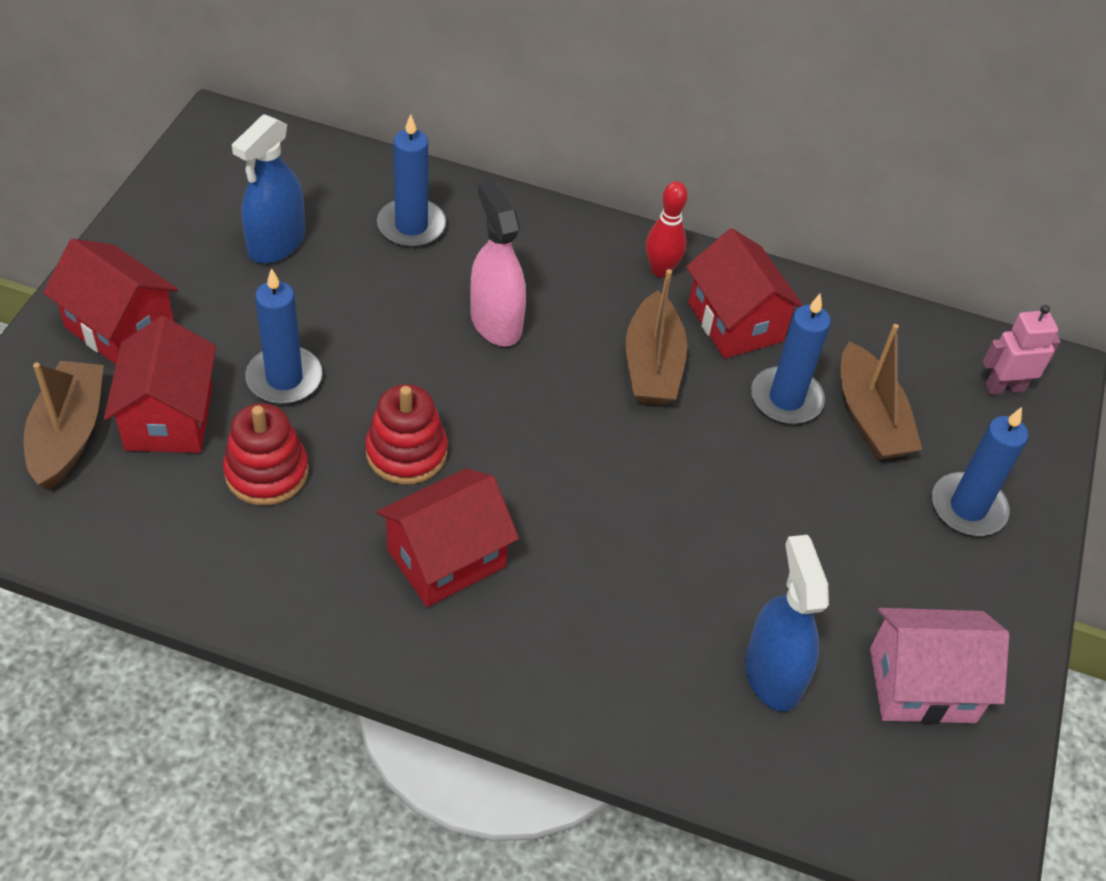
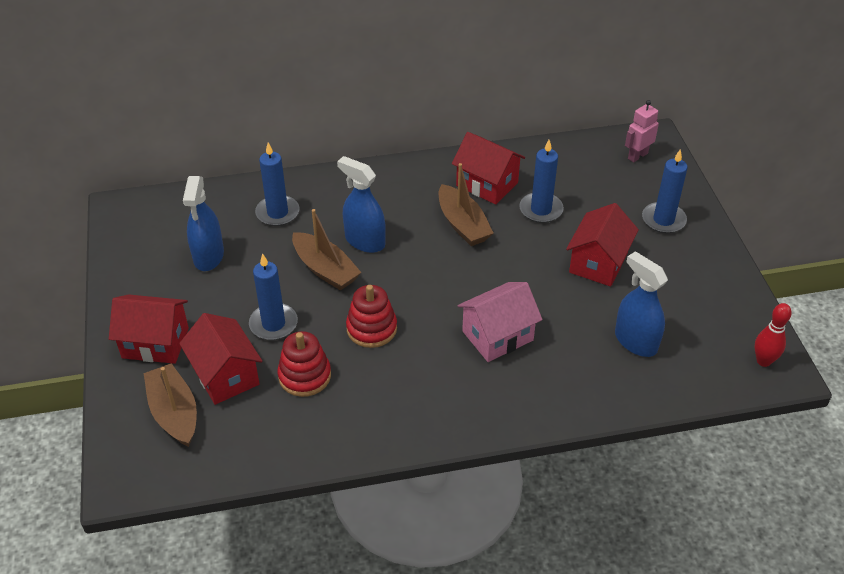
camera: 25 degrees left, 5 degrees down
(446, 558) = (436, 370): red house -> red house (598, 263)
(496, 322) = (364, 241): pink spray bottle -> blue spray bottle
(661, 270) = (429, 175): red bowling pin -> red bowling pin (763, 361)
(870, 418) = (587, 199): brown boat -> brown boat (325, 269)
(922, 685) = (705, 310): pink house -> pink house (497, 336)

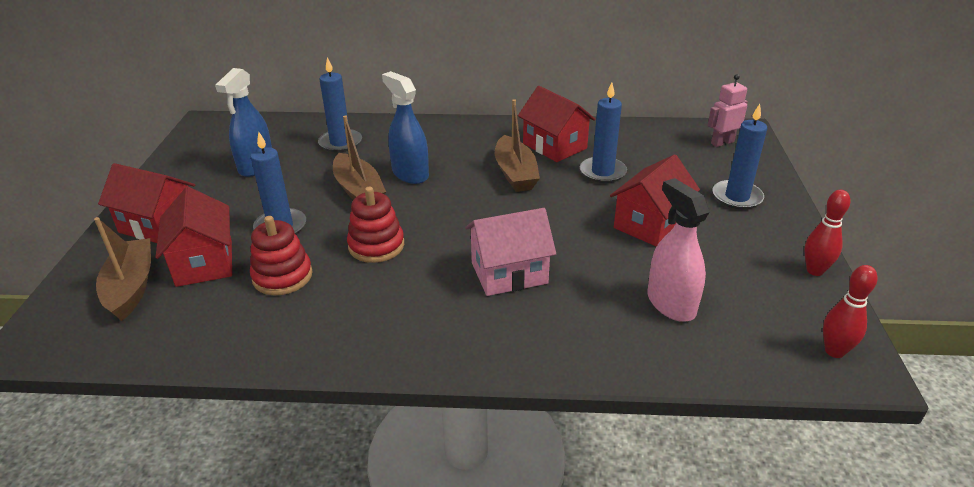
camera: 15 degrees right, 10 degrees down
(635, 341) = (671, 304): blue spray bottle -> pink spray bottle
(739, 288) = (815, 270): none -> red bowling pin

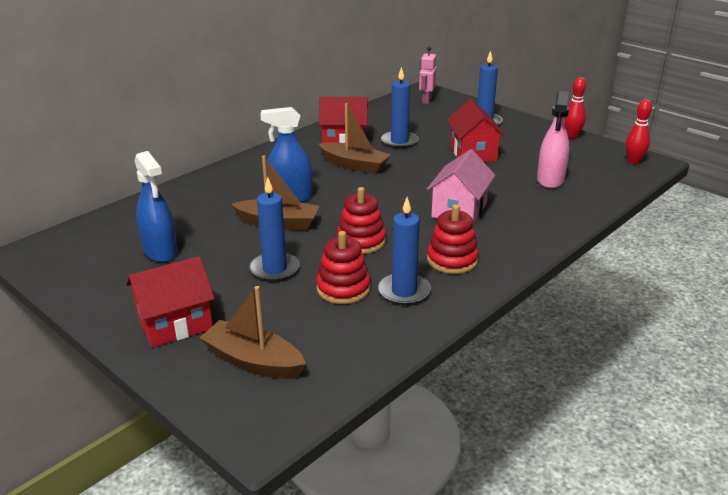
camera: 50 degrees left, 5 degrees down
(204, 263) = (272, 317): red house -> none
(340, 143) = (193, 206): blue candle -> blue candle (404, 292)
(400, 315) = (452, 260): none -> red stacking toy
(671, 304) = (550, 180): pink spray bottle -> pink spray bottle turned 90 degrees counterclockwise

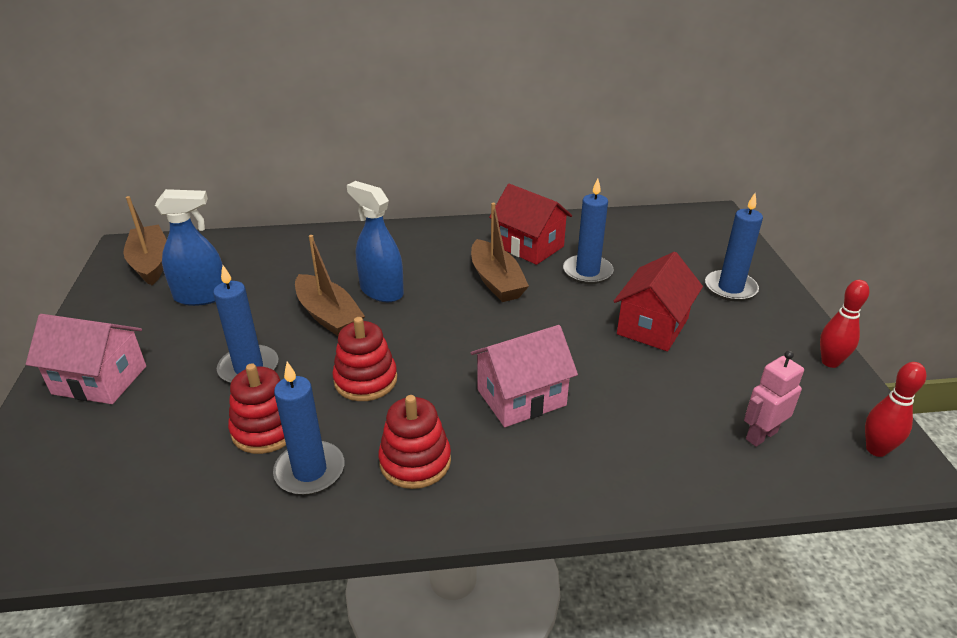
camera: 40 degrees right, 5 degrees up
(160, 251) = (201, 296): blue spray bottle -> blue spray bottle turned 105 degrees counterclockwise
(175, 323) = (100, 380): red house -> pink house
(253, 361) = (83, 463): brown boat -> brown boat (150, 263)
(426, 100) = (698, 229): pink robot -> pink robot (761, 435)
(550, 180) = (700, 415): pink spray bottle -> none

